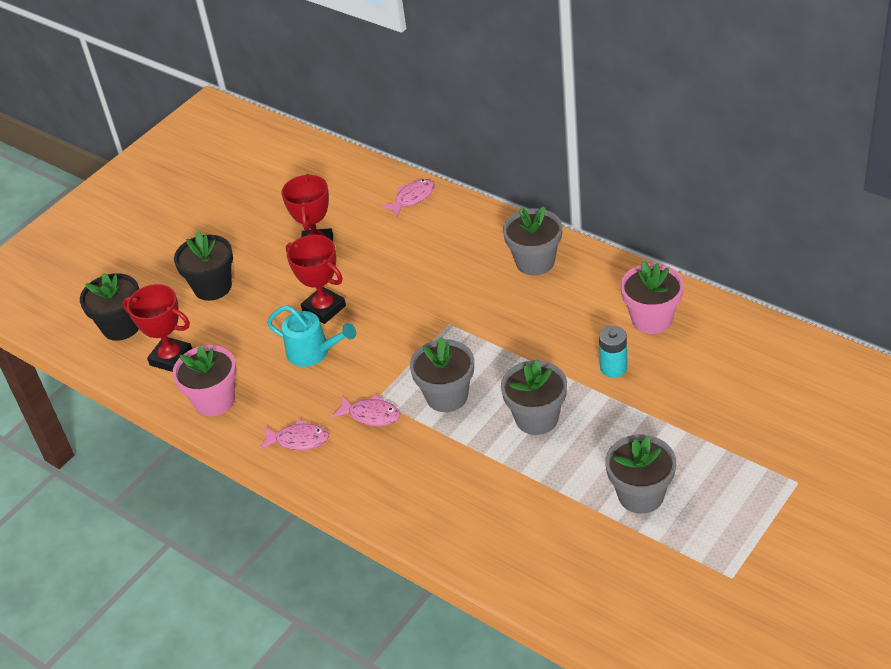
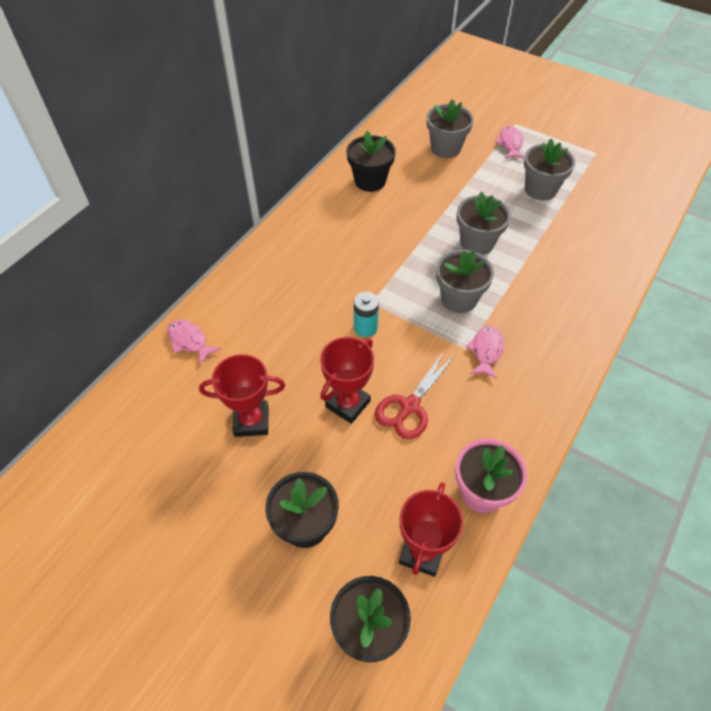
camera: 100 degrees left, 10 degrees up
(298, 440) = (523, 405): pink fish -> pink fish (510, 144)
(313, 352) = (409, 406): turquoise watering can -> red scissors
(535, 262) = (298, 247): grey flower pot -> grey flower pot (445, 148)
(613, 368) = (421, 201): turquoise battery -> turquoise battery (365, 327)
(652, 319) = (370, 181): pink flower pot -> black flower pot

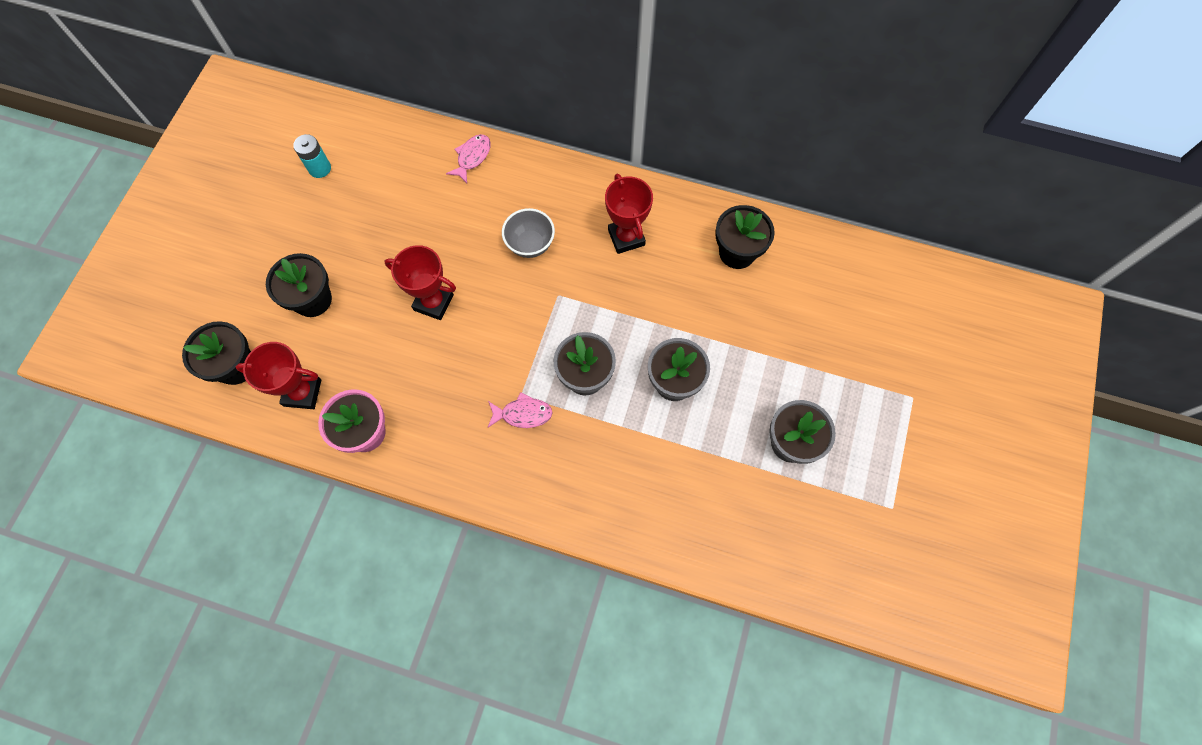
camera: 75 degrees right, 15 degrees up
(251, 421) = (400, 232): red trophy -> red trophy (626, 237)
(311, 312) = (530, 244): none -> grey bowl
(365, 327) = (524, 297): turquoise battery -> turquoise battery (320, 168)
(409, 406) = (442, 355): red scissors -> none
(445, 148) = (827, 321): grey flower pot -> none
(510, 144) = (866, 396): pink fish -> none

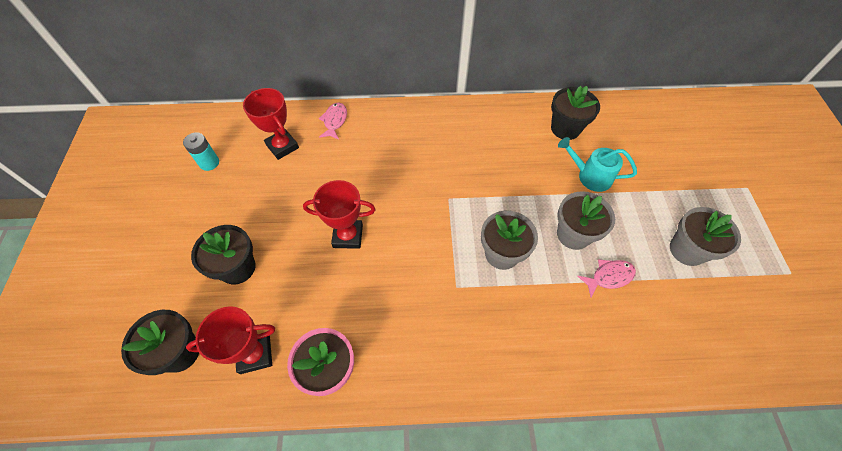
camera: 20 degrees left, 10 degrees down
(523, 414) = (465, 302): pink fish -> pink fish (609, 277)
(530, 244) = (408, 168): grey bowl -> none
(626, 237) = (480, 142): red trophy -> red trophy (282, 146)
(732, 321) = (590, 176): none -> turquoise watering can

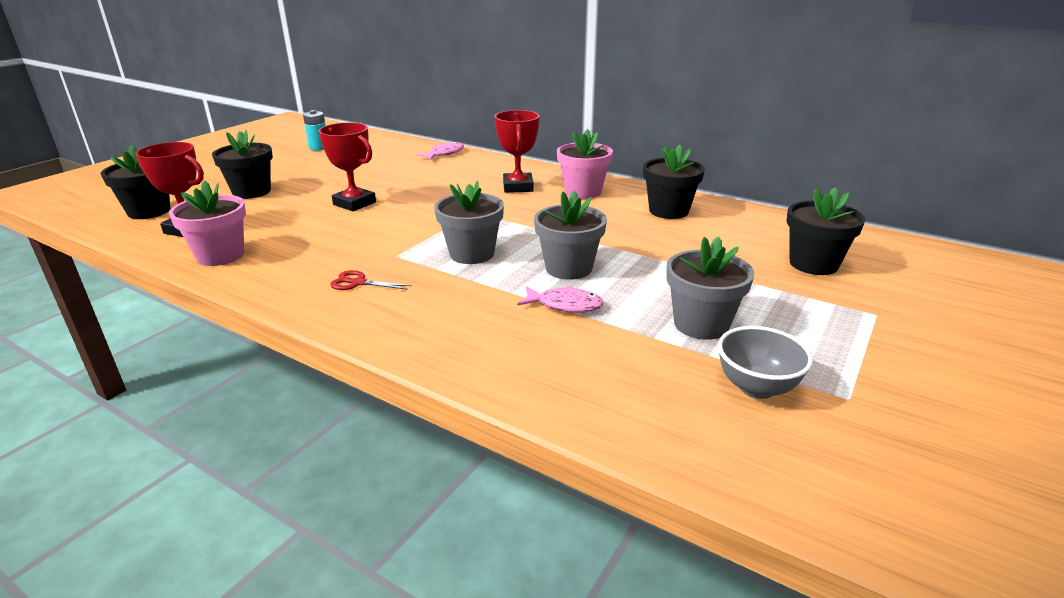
camera: 35 degrees right, 30 degrees down
(282, 146) = (382, 154): red trophy -> red trophy (518, 187)
(468, 335) = (358, 283): none -> red scissors
(492, 130) = (583, 192): none -> pink flower pot
(590, 176) = (650, 243): turquoise watering can -> none
(685, 151) = (813, 264): none -> black flower pot
(753, 291) = (756, 387): none -> grey bowl

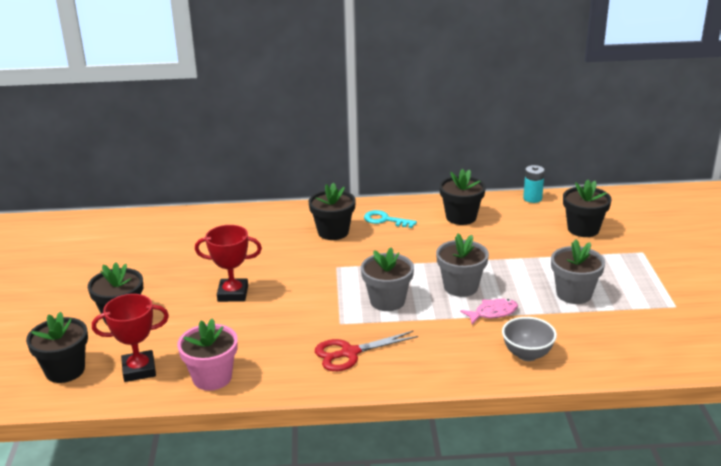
camera: 35 degrees left, 0 degrees up
(319, 147) = (92, 249): turquoise battery -> turquoise battery (532, 198)
(358, 283) = (349, 353): red scissors -> red scissors, size x1.68
(444, 154) = (222, 218): pink fish -> none
(518, 187) = (333, 232): red trophy -> black flower pot
(583, 192) = (385, 220): pink flower pot -> turquoise key
(756, 387) = (636, 318): grey bowl -> grey bowl (527, 354)

